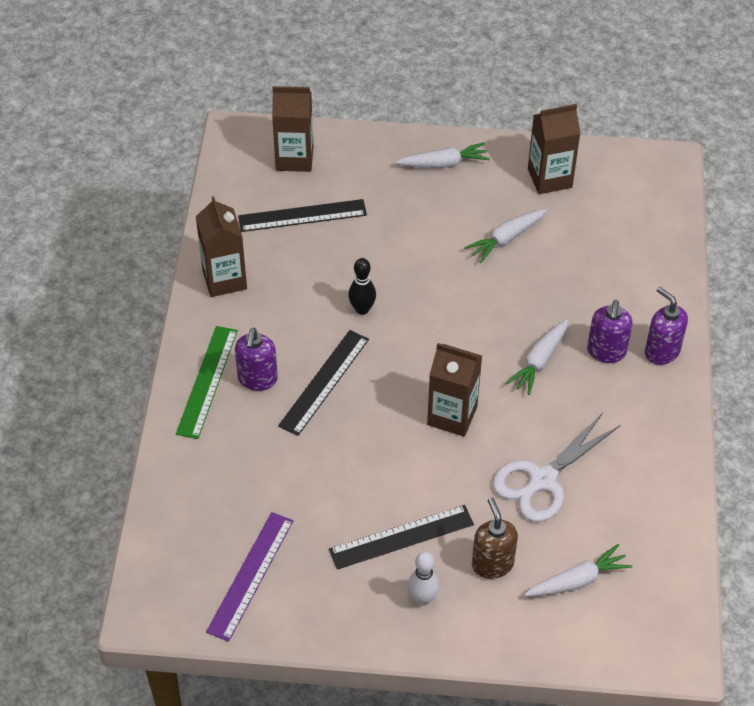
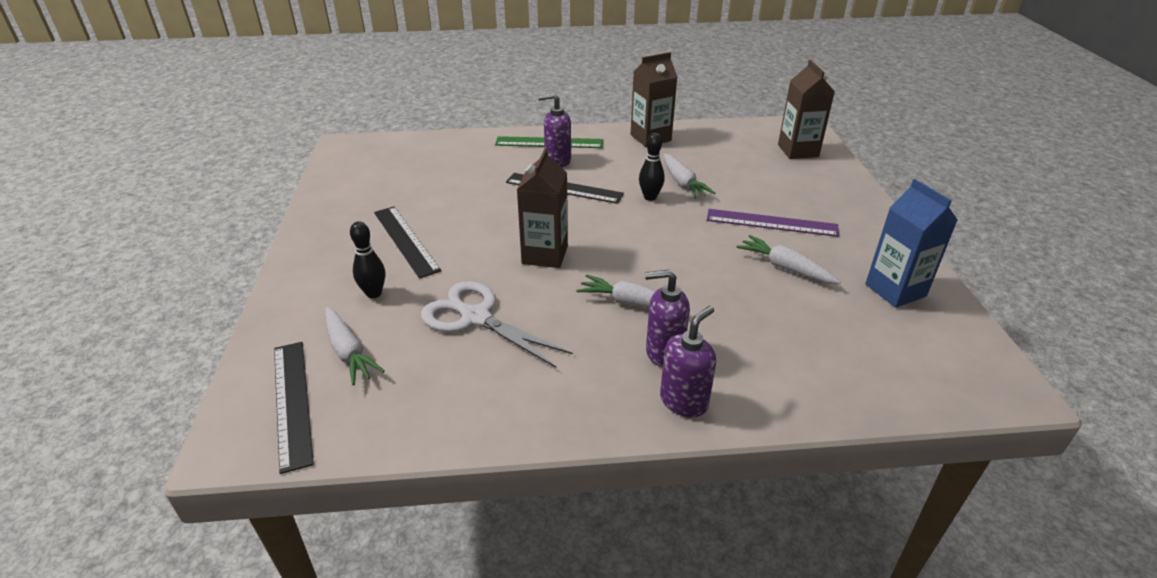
camera: 80 degrees right, 15 degrees down
(250, 575) = (372, 178): purple ruler -> purple ruler (771, 223)
(302, 216) = (737, 160): black ruler -> black ruler (292, 402)
(422, 598) = (339, 257): white bowling pin -> none
(443, 163) = (856, 221): white carrot -> white carrot (682, 183)
(492, 564) = (374, 293): brown soap dispenser -> black bowling pin
(549, 178) = (895, 290): brown carton -> blue carton

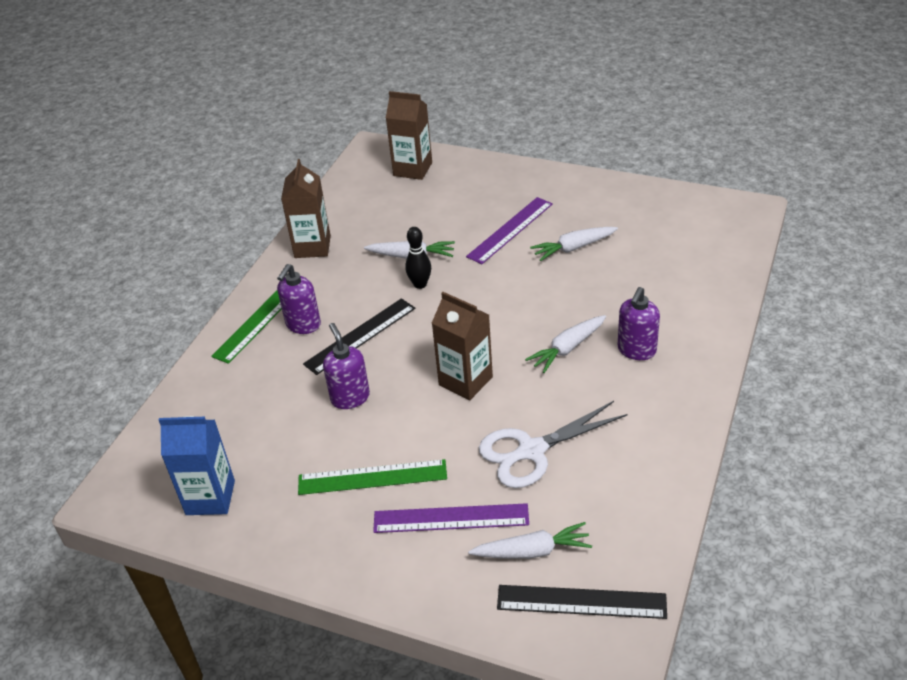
camera: 60 degrees left, 5 degrees up
(374, 293) = (451, 518): black bowling pin -> purple ruler
(405, 240) = (372, 477): black ruler -> green ruler
(684, 401) = (692, 358): purple soap dispenser -> purple soap dispenser (350, 397)
(895, 290) = (631, 208): blue carton -> blue carton (210, 497)

